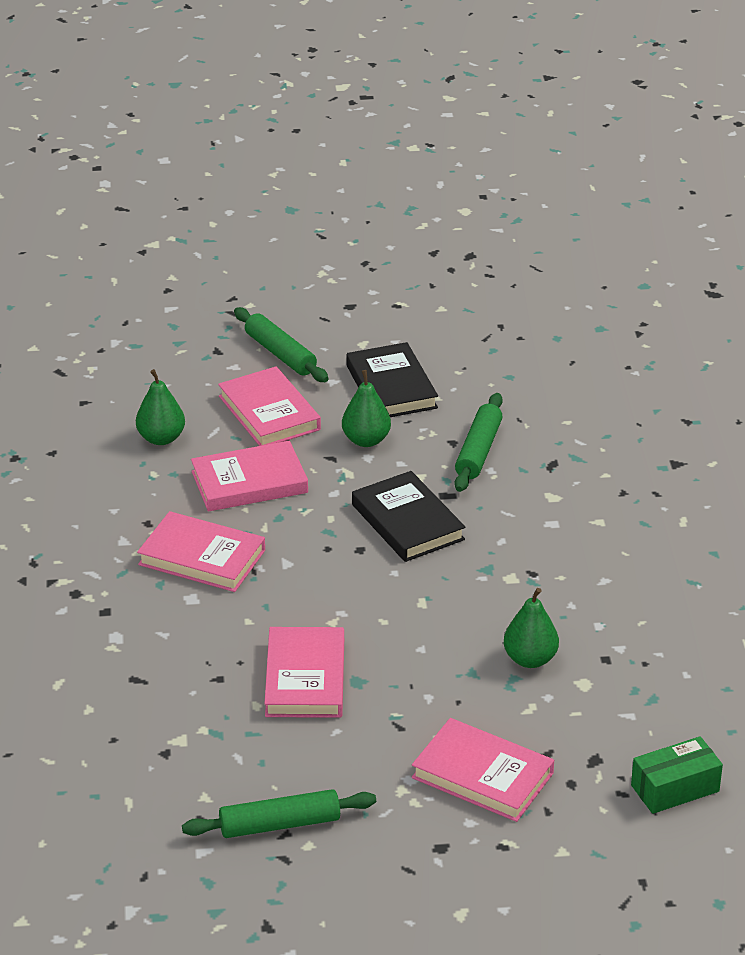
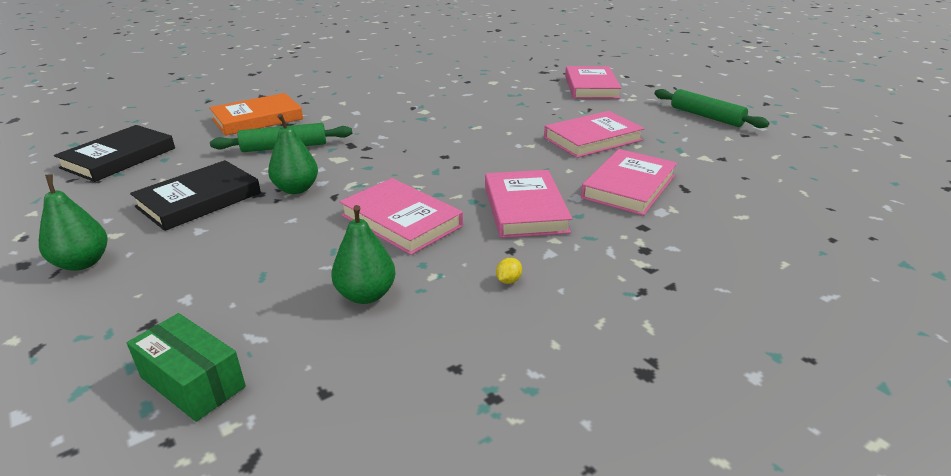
camera: 120 degrees left, 5 degrees down
(111, 506) = (508, 280): none -> yellow lemon
(269, 413) = (276, 246): pink book -> pink book (628, 186)
(280, 354) = (147, 276): green rolling pin -> none
(407, 522) = (396, 149): black book -> black book (119, 158)
(530, 659) = (490, 94): green pear -> green pear (82, 263)
(585, 447) = (257, 119): none -> orange book
(675, 788) = (537, 58): green box -> green box (193, 382)

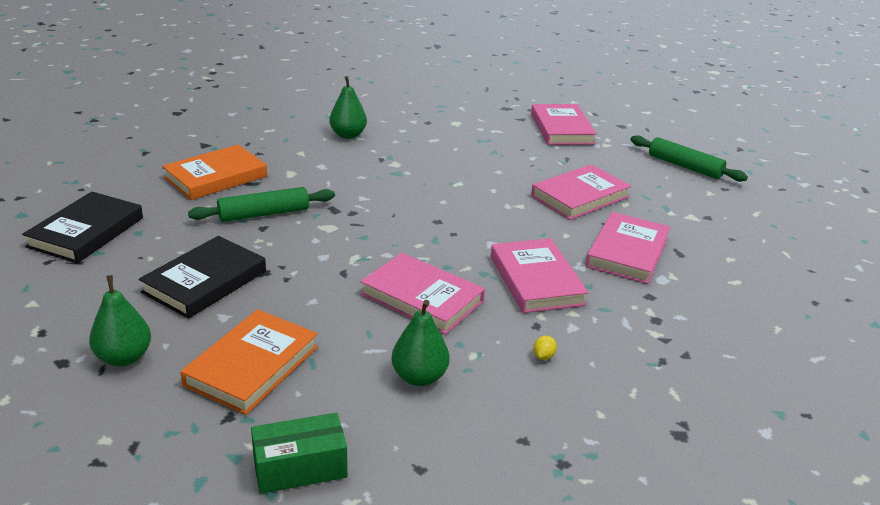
camera: 10 degrees left, 0 degrees up
(193, 382) = (300, 467): green box -> green box turned 45 degrees counterclockwise
(200, 276) = (252, 366): none -> orange book
(296, 189) = (301, 265): green pear -> green pear (348, 135)

